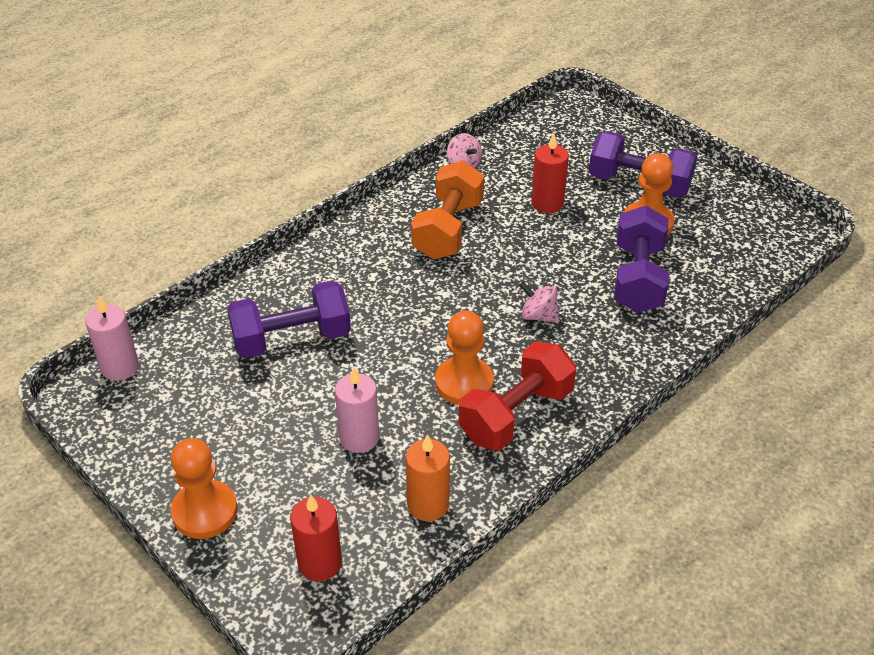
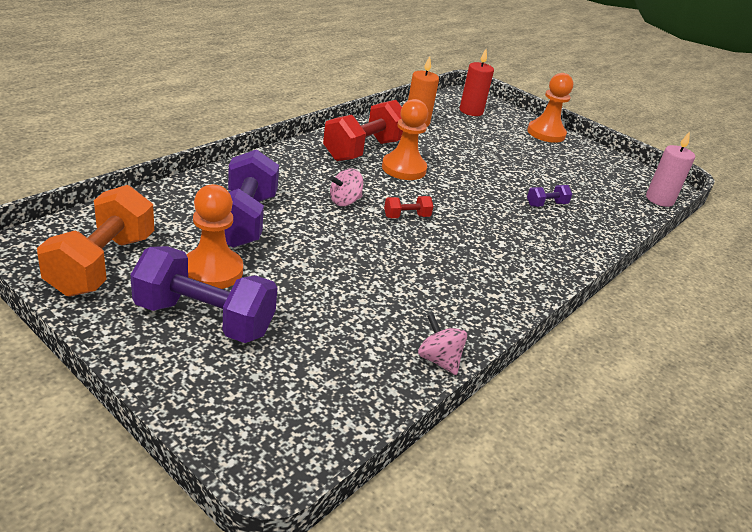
camera: 170 degrees right, 10 degrees down
(292, 339) = (546, 204): purple dumbbell -> purple dumbbell, size x0.45
(359, 438) = (469, 151): pink candle -> none
(448, 229) = (440, 279): orange dumbbell -> orange dumbbell (102, 264)
(470, 301) = (406, 216): none -> red dumbbell
(538, 316) = (345, 201): pink spinning top -> pink spinning top turned 120 degrees clockwise
(547, 203) = (329, 301): red candle -> none

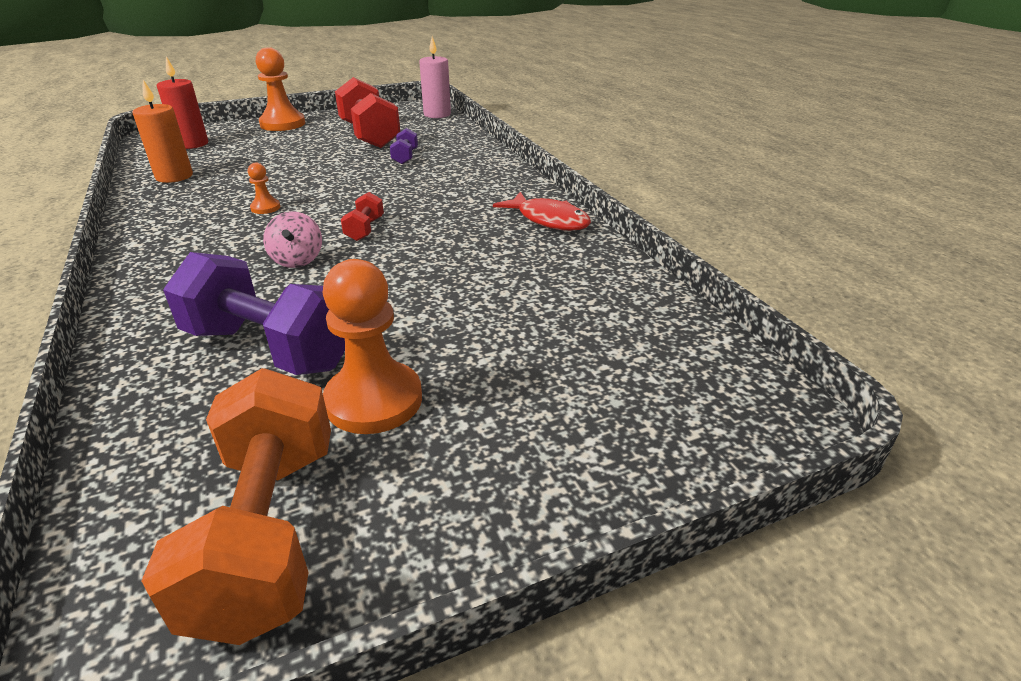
camera: 60 degrees left, 0 degrees up
(102, 264) = (268, 533): orange dumbbell -> orange dumbbell turned 45 degrees clockwise
(204, 319) = (483, 427): purple dumbbell -> none
(363, 150) = (195, 222): red dumbbell -> red dumbbell (369, 135)
(403, 168) = (265, 208): orange pawn -> orange pawn, size x0.48
(438, 360) = (620, 271): pink spinning top -> none
(498, 305) = (549, 220): none -> red fish

